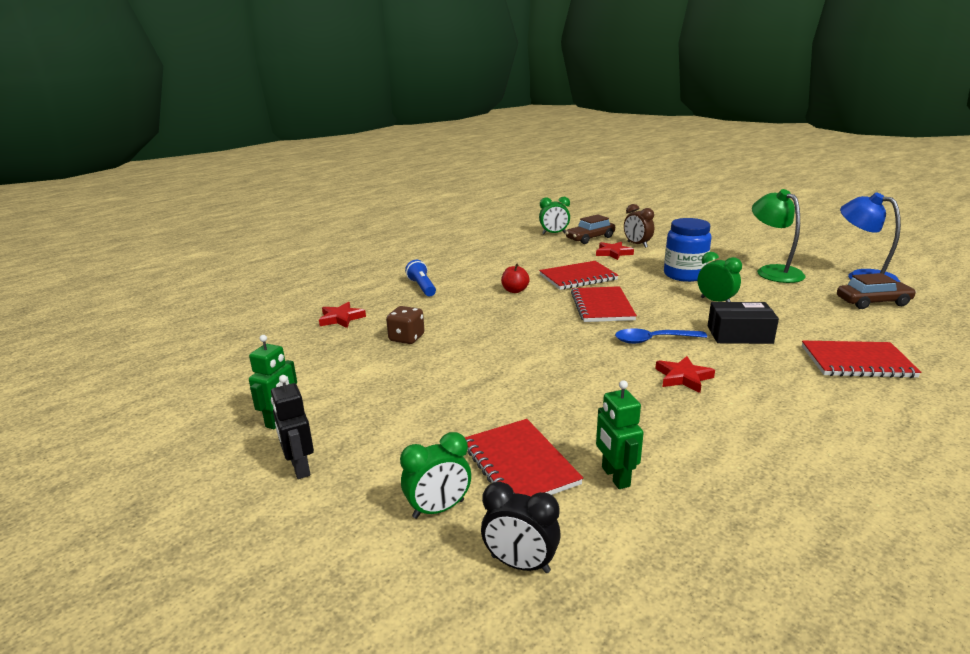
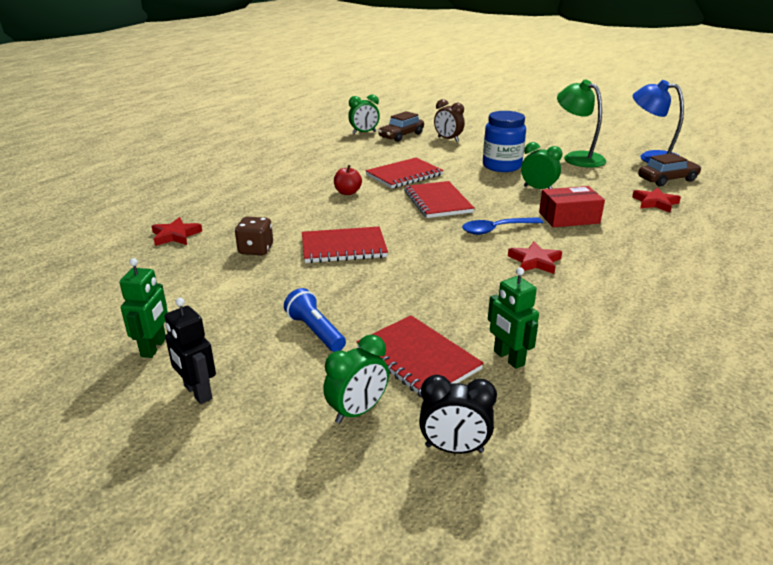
camera: 15 degrees left, 5 degrees up
(422, 287) = (250, 196): blue flashlight -> blue flashlight (315, 331)
(613, 253) = (429, 149): red star -> red star (655, 203)
(739, 334) = (569, 218): black box -> red box
(857, 362) = (672, 233): red notebook -> red notebook (343, 247)

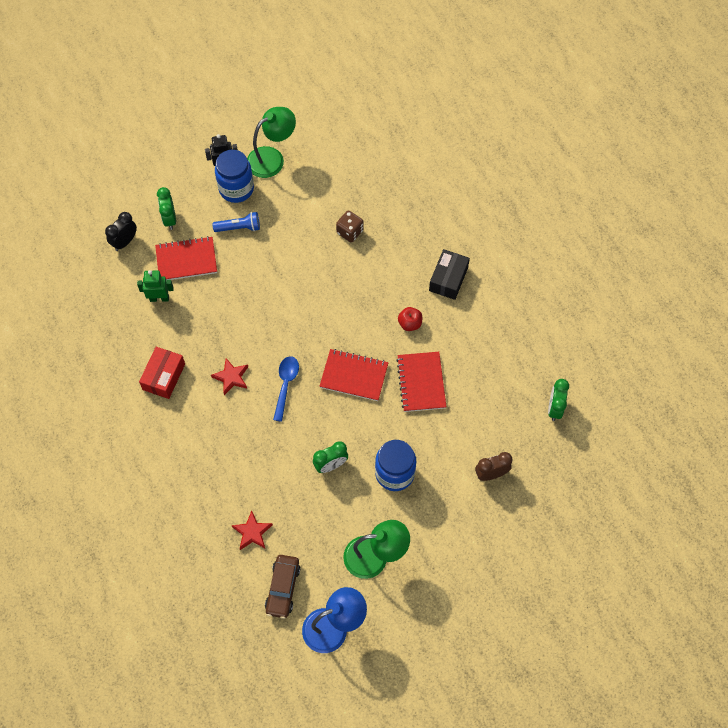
camera: 120 degrees right, 35 degrees up
(154, 347) = (272, 158): green robot -> green lamp
(176, 235) = (399, 195): red star -> none
(240, 361) = (236, 189): none -> blue jar
(276, 188) = (448, 279): none -> black box
(343, 247) = (321, 280): red notebook -> none
(401, 135) = (527, 437): brown car -> none
(569, 218) = (271, 446): red box -> red box (164, 376)

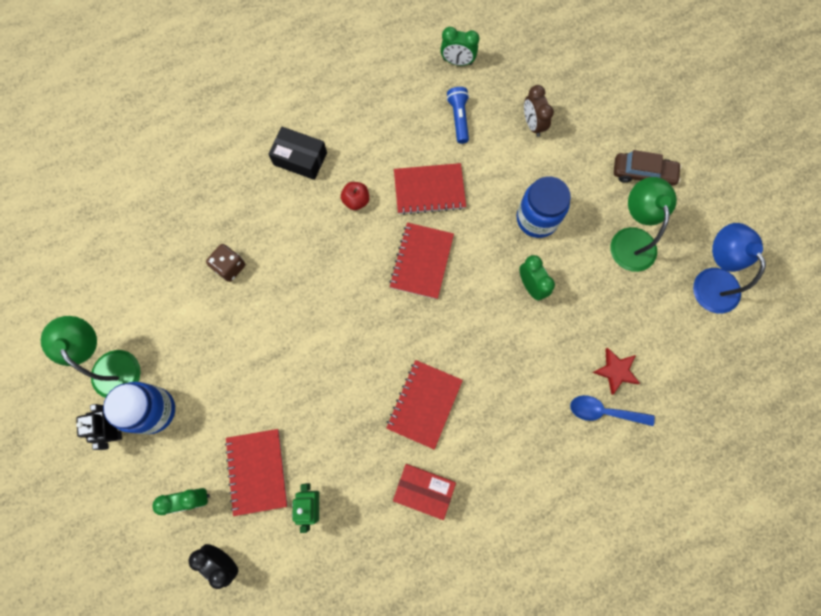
camera: 90 degrees left, 10 degrees up
(231, 377) = (424, 404): red star -> red notebook
(239, 227) = (213, 404): blue flashlight -> blue flashlight (458, 118)
(283, 588) = (675, 335): brown car -> brown car (643, 174)
(286, 385) = (433, 338): blue spoon -> blue spoon (604, 412)

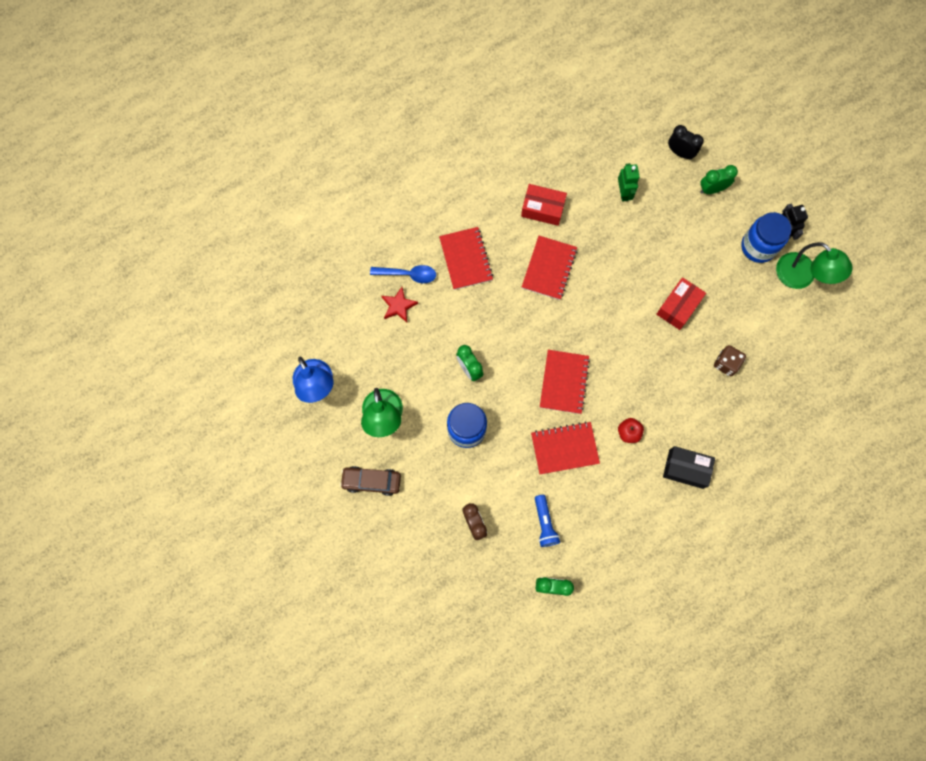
camera: 175 degrees right, 0 degrees up
(257, 471) = (669, 211): red notebook -> red notebook (466, 259)
(271, 340) = (678, 307): none -> red box

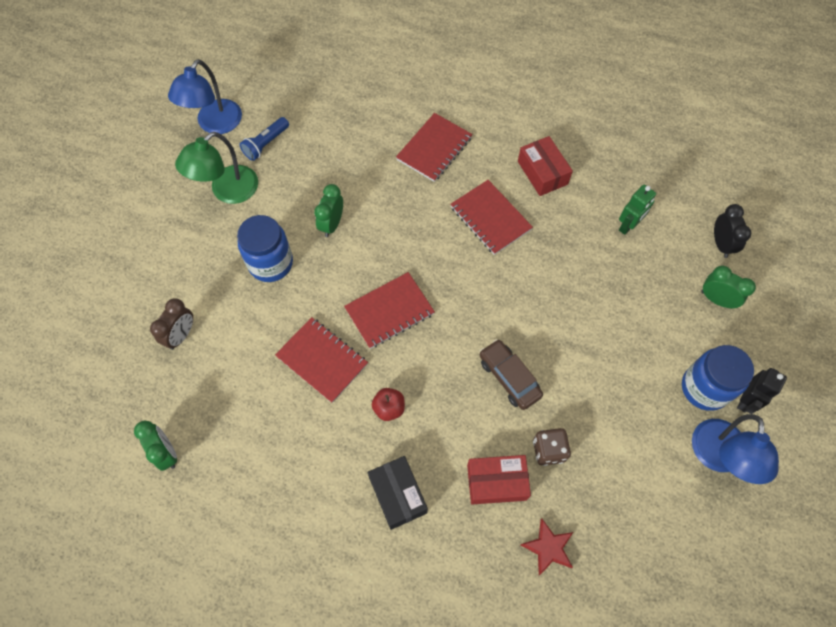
camera: 50 degrees right, 10 degrees down
(371, 481) = (158, 224): brown car -> brown car (509, 377)
(398, 306) = (342, 131): red star -> red star (548, 548)
(408, 274) = (378, 117): blue spoon -> none
(545, 523) = (229, 398): blue flashlight -> blue flashlight (266, 144)
(549, 268) = (490, 218): red notebook -> red notebook turned 75 degrees clockwise
(678, 307) = (564, 358): red box -> red box (496, 482)
(801, 277) = (718, 457): green lamp -> blue lamp

